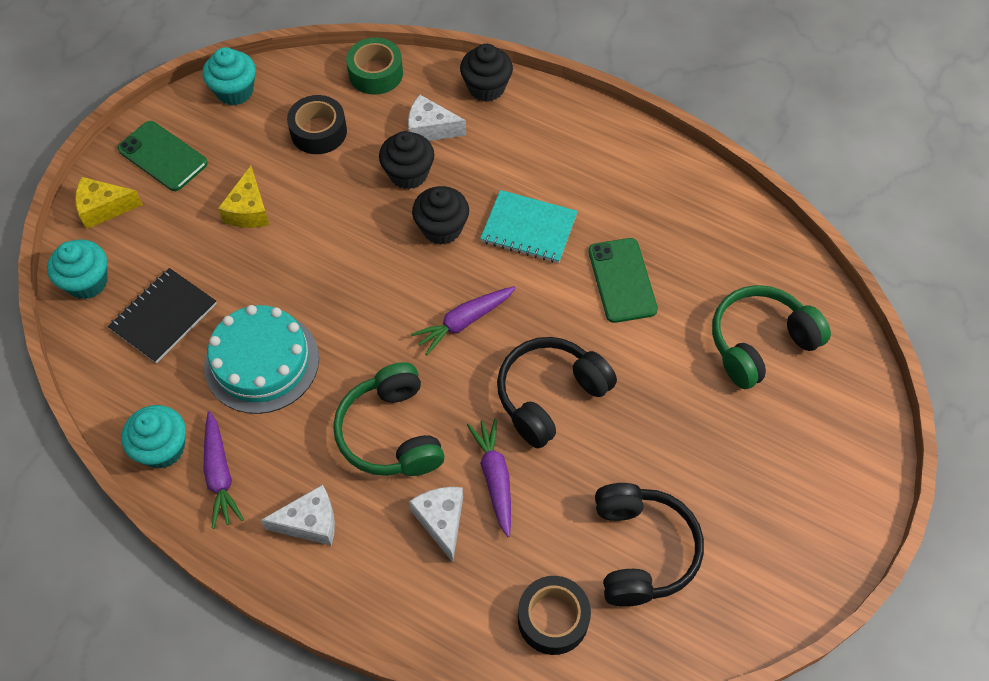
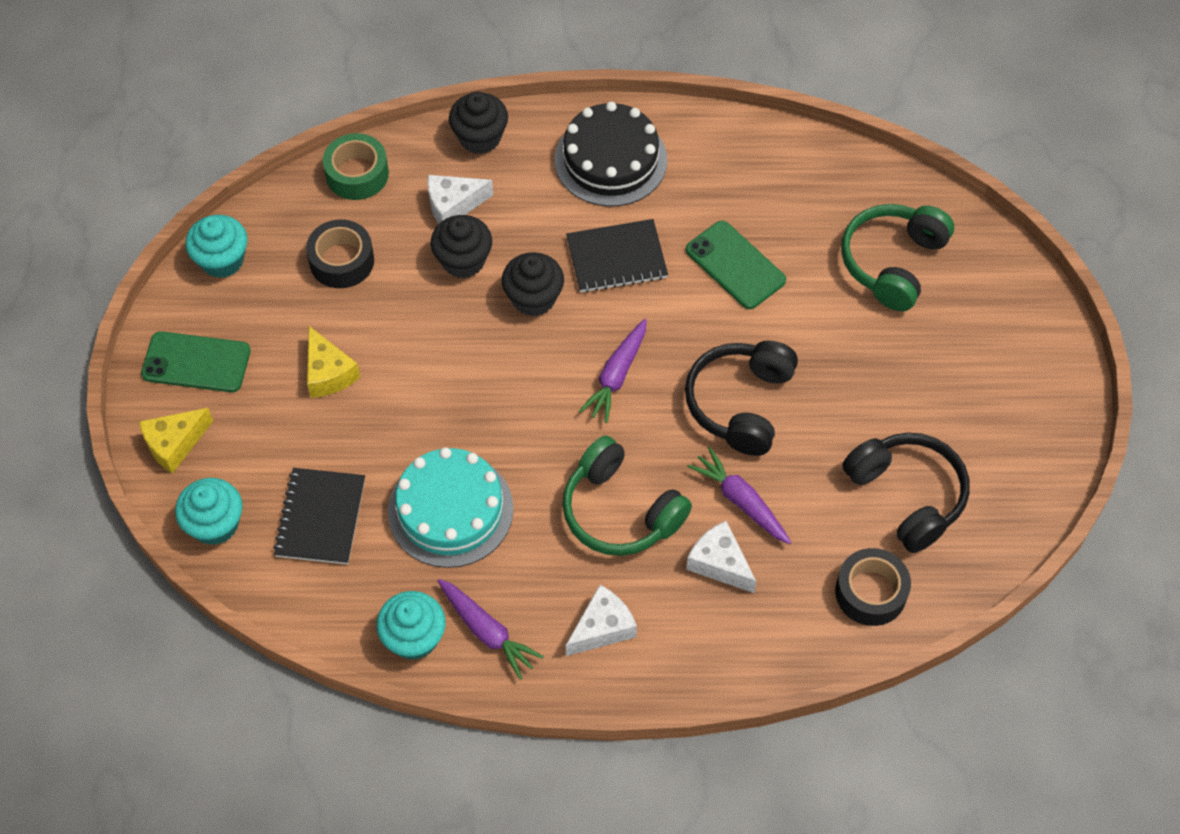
camera: 30 degrees left, 0 degrees up
(528, 228) = (616, 258): turquoise notebook -> black notebook
(576, 150) = (610, 160): none -> black cake

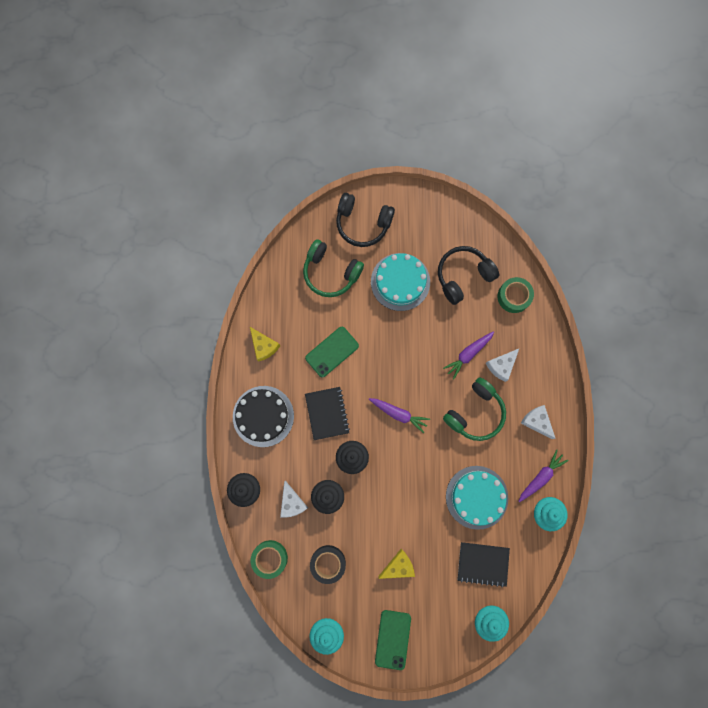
camera: 90 degrees left, 20 degrees up
(174, 444) = (442, 646): yellow cheese -> yellow cheese (264, 346)
(740, 403) = (414, 352): black headphones -> black headphones (362, 223)
(870, 592) = (514, 296): black tape -> green tape
(884, 381) = (400, 282): none -> turquoise cake

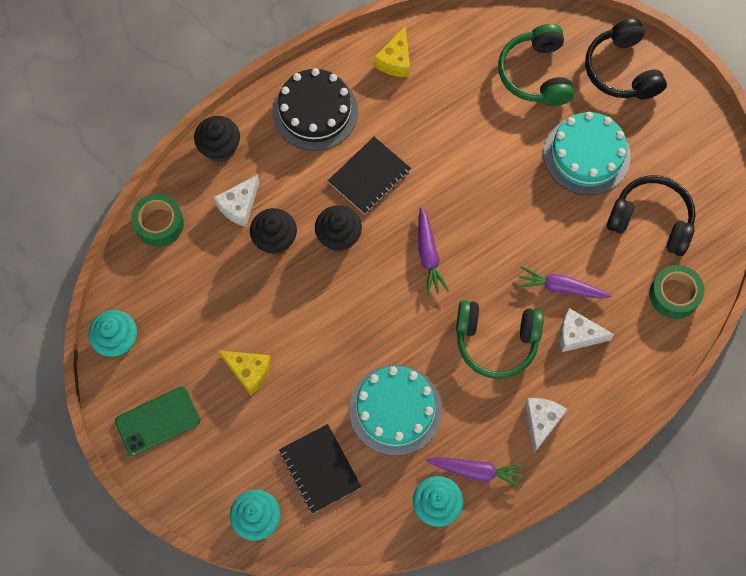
camera: 55 degrees right, 10 degrees down
(328, 563) = (197, 290): black tape -> none
(332, 352) = (445, 135): green phone -> none

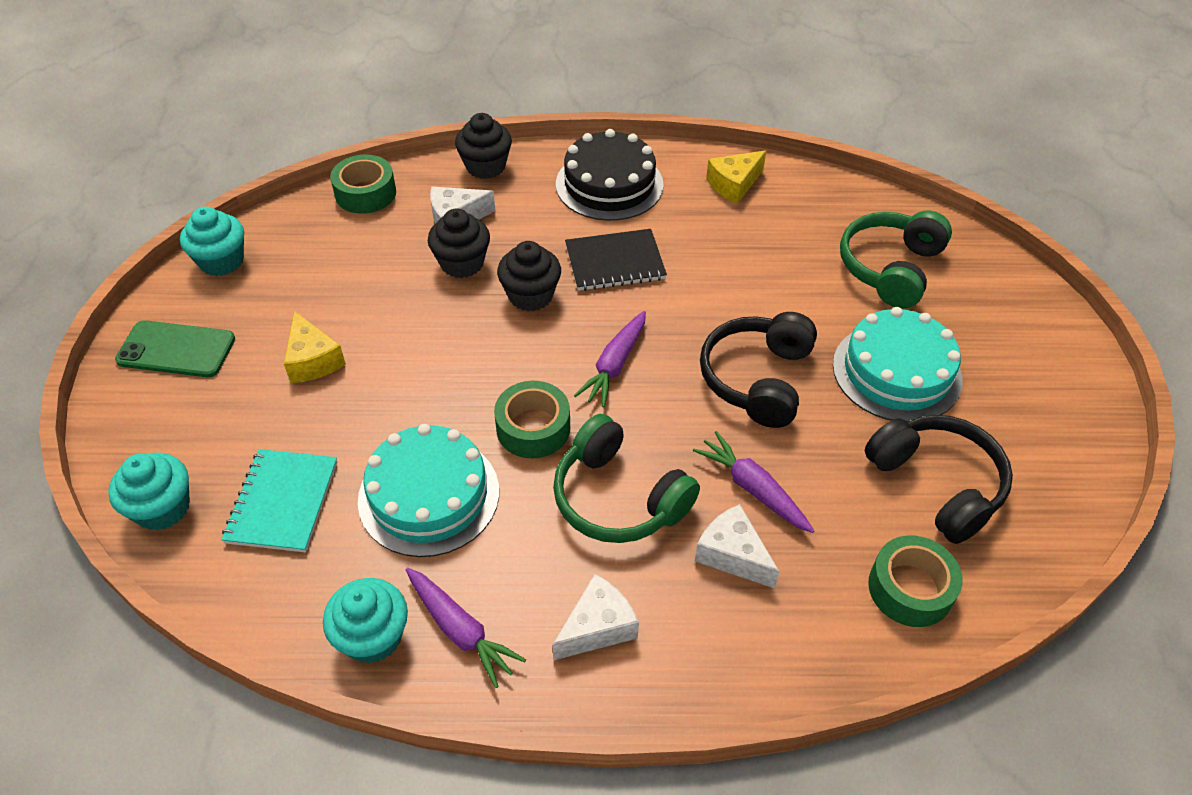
camera: 35 degrees right, 20 degrees down
(320, 469) = (282, 502): black notebook -> turquoise notebook
(416, 329) = (533, 428): none -> green tape
(621, 70) = (1006, 315): black headphones -> black headphones (757, 379)

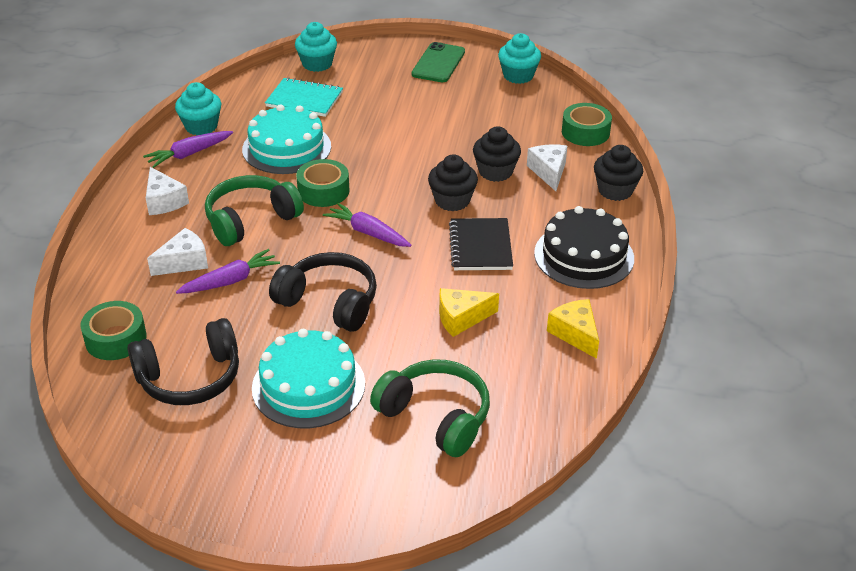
camera: 100 degrees right, 10 degrees down
(313, 360) = (414, 109): yellow cheese -> yellow cheese (461, 318)

